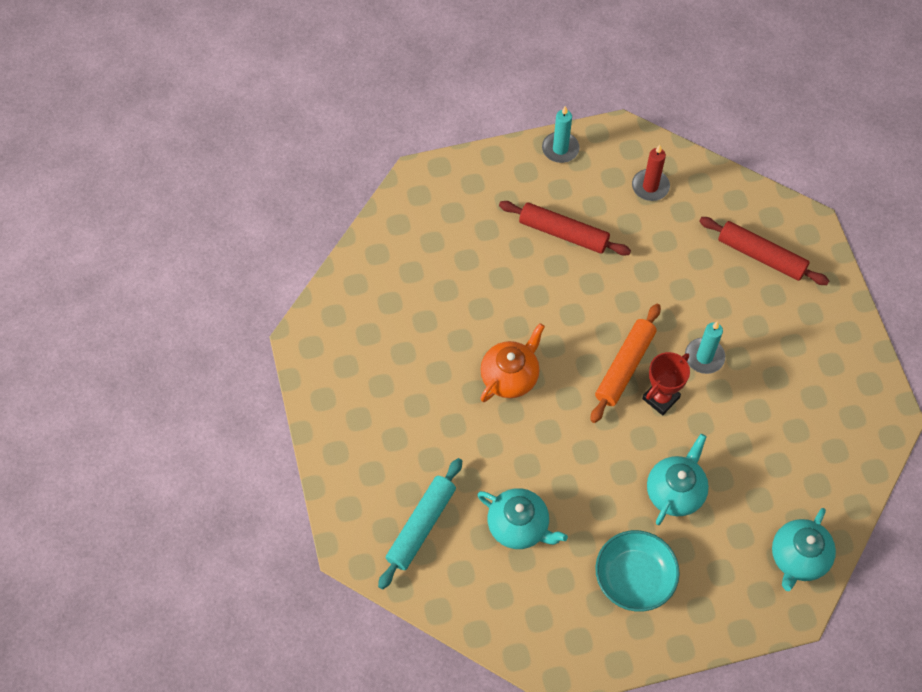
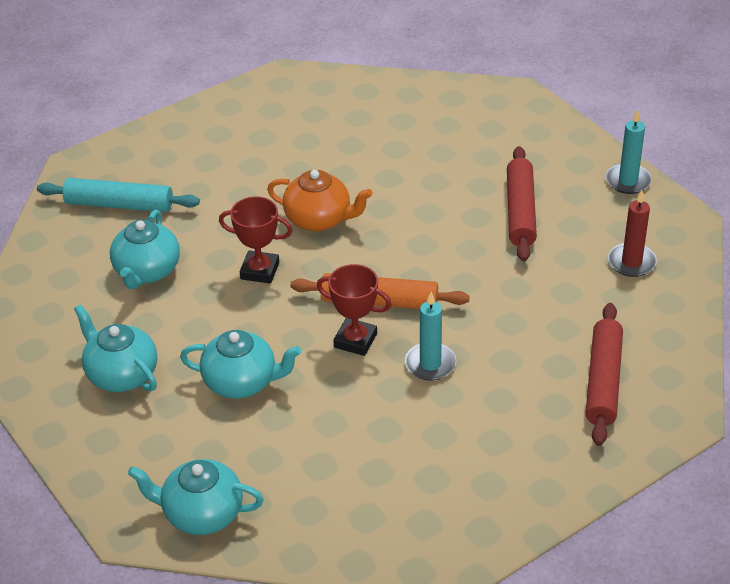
camera: 70 degrees right, 20 degrees down
(554, 440) = (260, 271): none -> red trophy
(634, 577) = (121, 374): turquoise bowl -> turquoise teapot

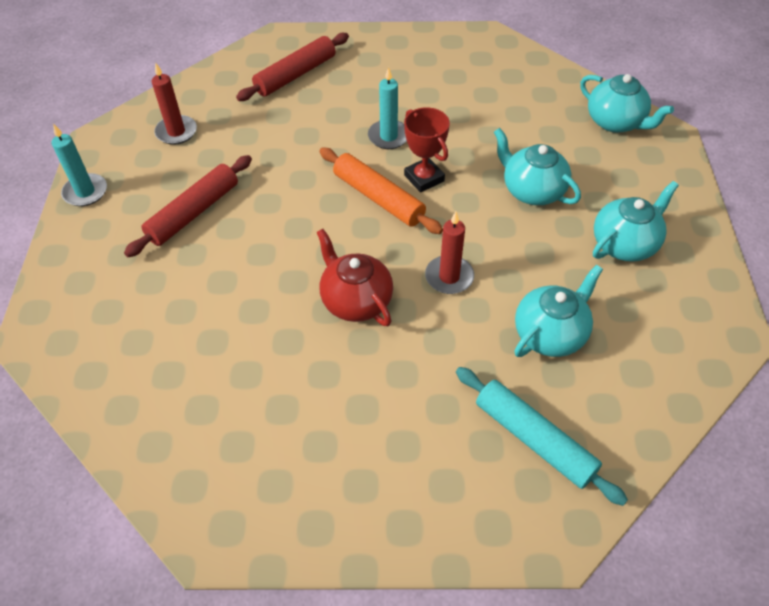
camera: 145 degrees left, 10 degrees up
(121, 374) = (624, 244): turquoise teapot -> turquoise teapot turned 120 degrees counterclockwise
(260, 271) = (449, 277): red trophy -> red candle
(319, 219) = (356, 301): orange teapot -> red teapot

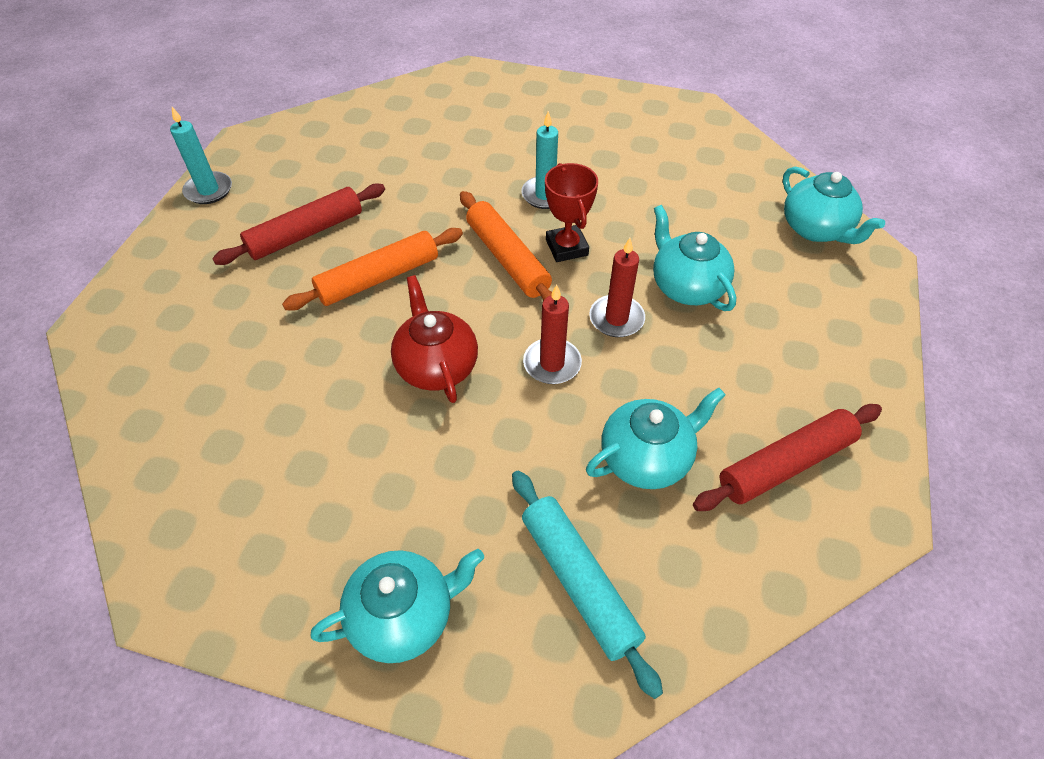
camera: 15 degrees right, 0 degrees up
(176, 132) = (324, 148): red candle -> red candle (616, 318)
(275, 238) = (378, 278): none -> orange rolling pin
(295, 75) = (471, 112): red rolling pin -> red rolling pin (785, 464)
(624, 244) = (777, 372): turquoise teapot -> turquoise teapot (403, 616)

